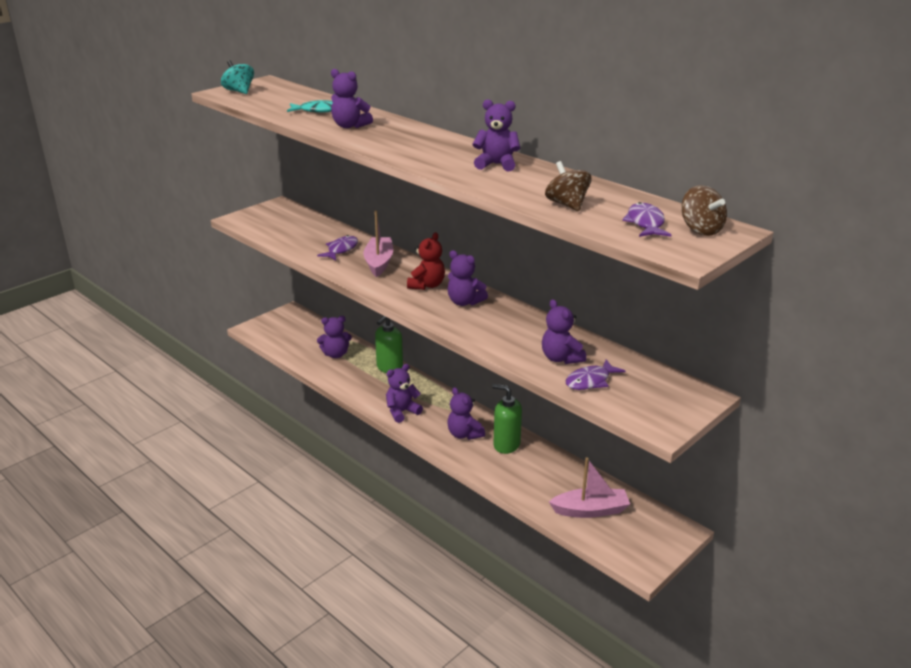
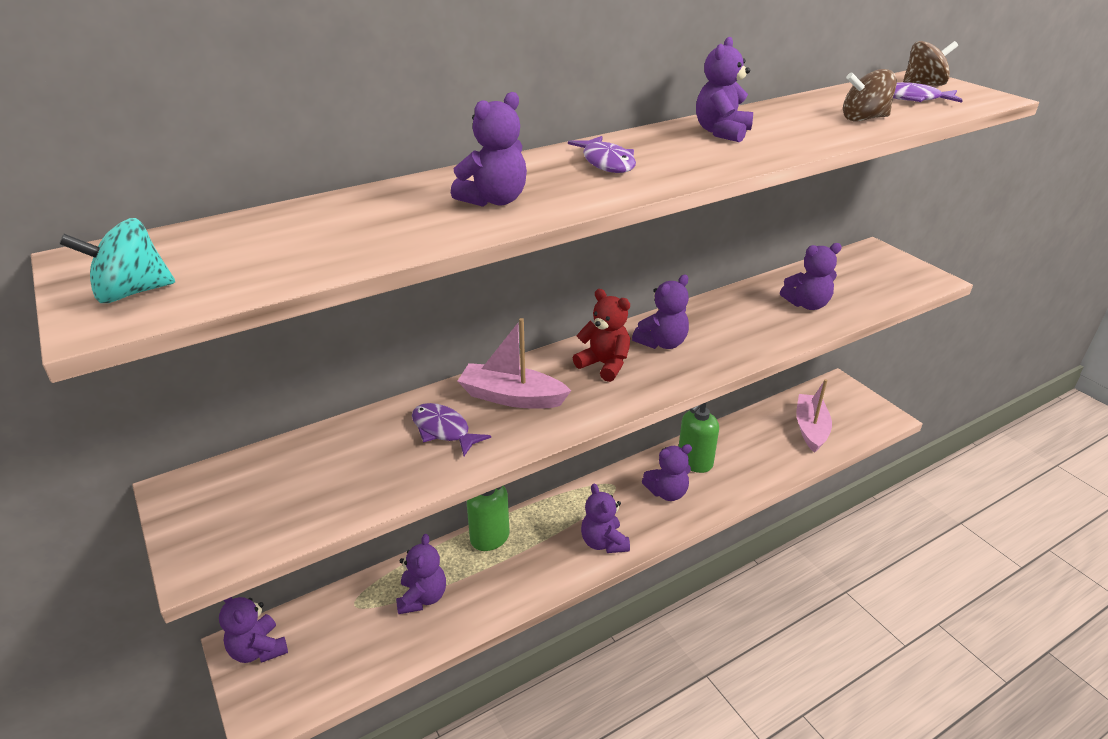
camera: 75 degrees left, 5 degrees up
(290, 316) = (258, 649): none -> purple teddy bear
(318, 111) = (378, 219): turquoise fish -> none
(590, 381) = (853, 297): purple fish -> purple fish (606, 163)

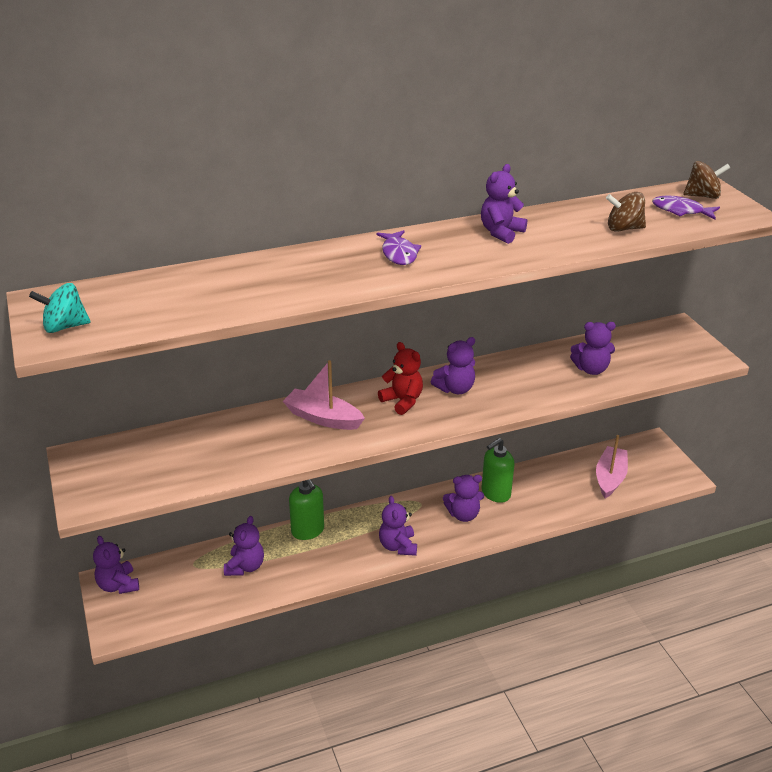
camera: 10 degrees right, 0 degrees up
(443, 430) = (266, 436): purple fish -> none
(494, 200) = (305, 279): purple teddy bear -> none

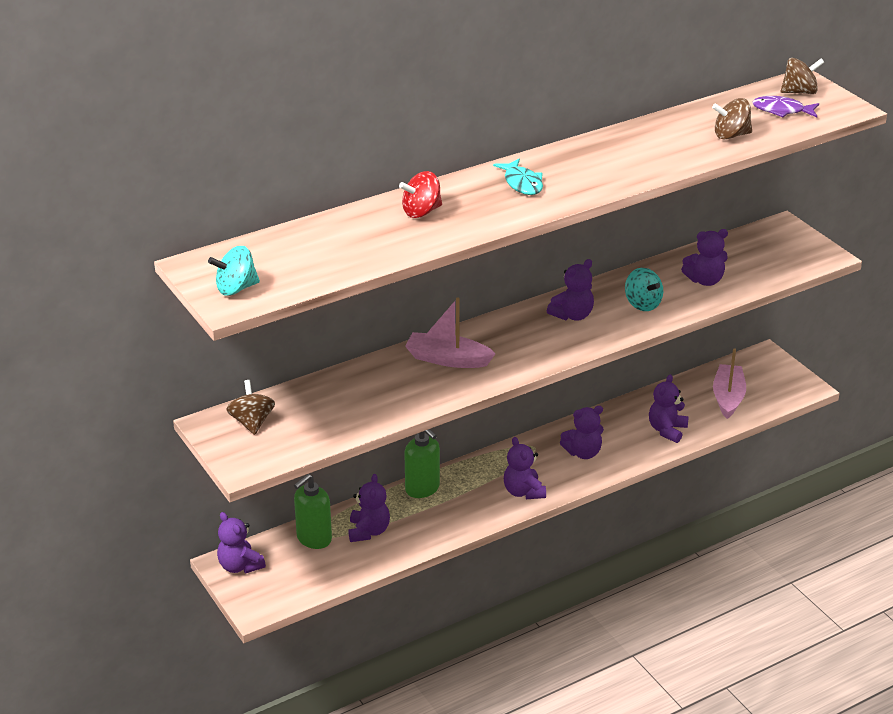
camera: 10 degrees left, 0 degrees up
(115, 459) = (252, 422): none -> brown spinning top
(287, 271) = (421, 212): none -> red spinning top
(399, 254) = (522, 183): purple fish -> turquoise fish
(402, 401) = (523, 333): red teddy bear -> none
(495, 493) = (611, 427): green soap dispenser -> green soap dispenser (314, 538)
(501, 232) = (613, 151): purple teddy bear -> purple teddy bear (667, 430)
(525, 385) = (642, 304): none -> turquoise spinning top

